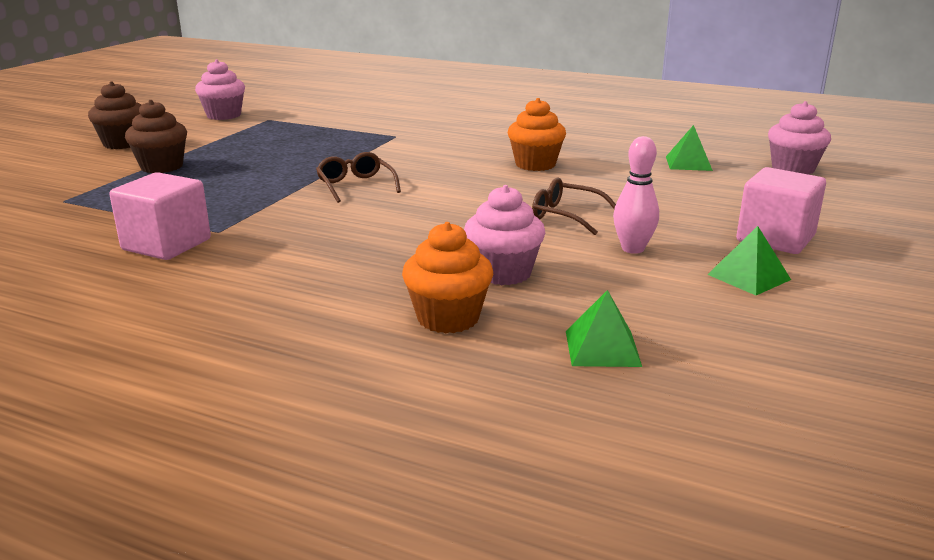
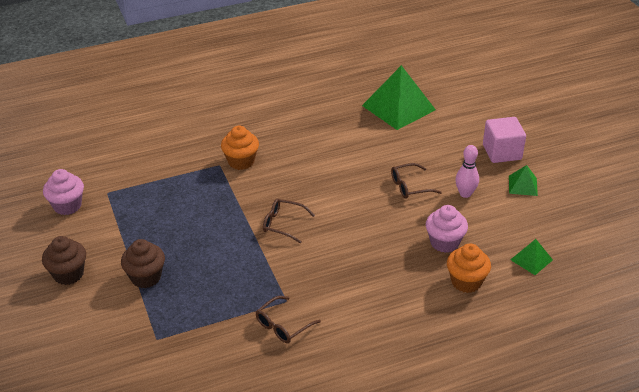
camera: 45 degrees left, 15 degrees up
(166, 244) = (283, 326): pink cube -> brown glasses
(535, 164) = (335, 150): orange cupcake -> orange cupcake (241, 161)
(688, 163) = (398, 107): green pyramid -> green pyramid, size x2.09
(793, 169) = (444, 87): pink cupcake -> none

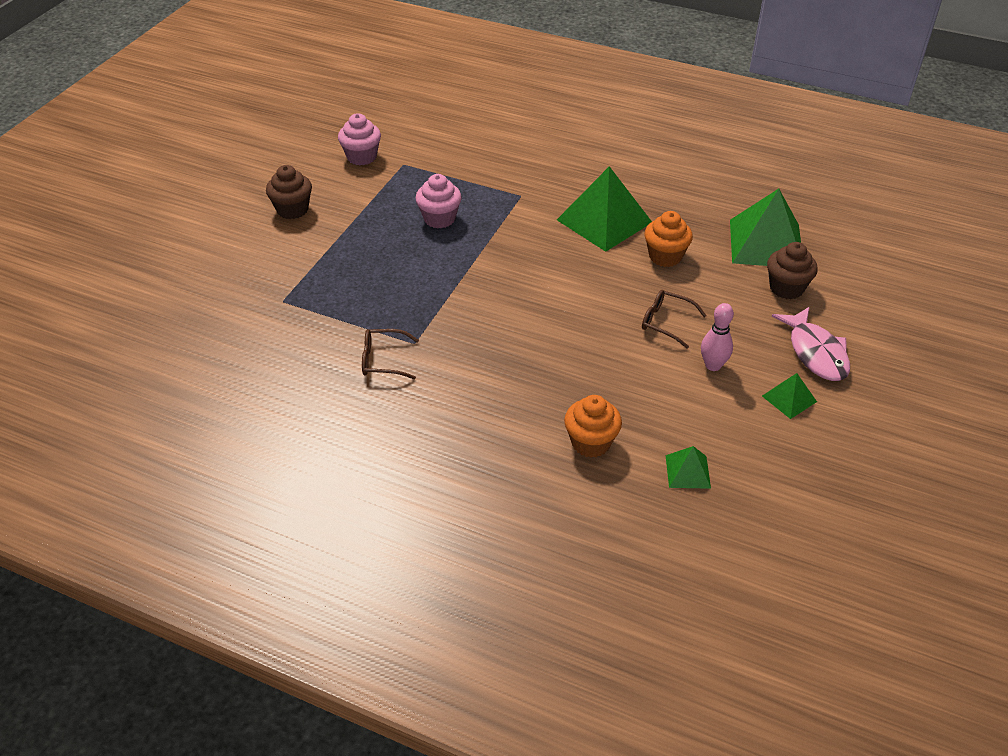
camera: 45 degrees right, 5 degrees up
(146, 277) = (339, 249): brown cupcake -> brown cupcake (786, 288)
(241, 161) = (543, 204): orange cupcake -> orange cupcake (665, 256)
(283, 224) = (502, 279): brown glasses -> none
(293, 149) = (604, 221): none -> green pyramid
(444, 242) = (623, 394): pink cupcake -> pink cupcake (439, 219)
(502, 152) = (815, 352): pink cube -> pink fish

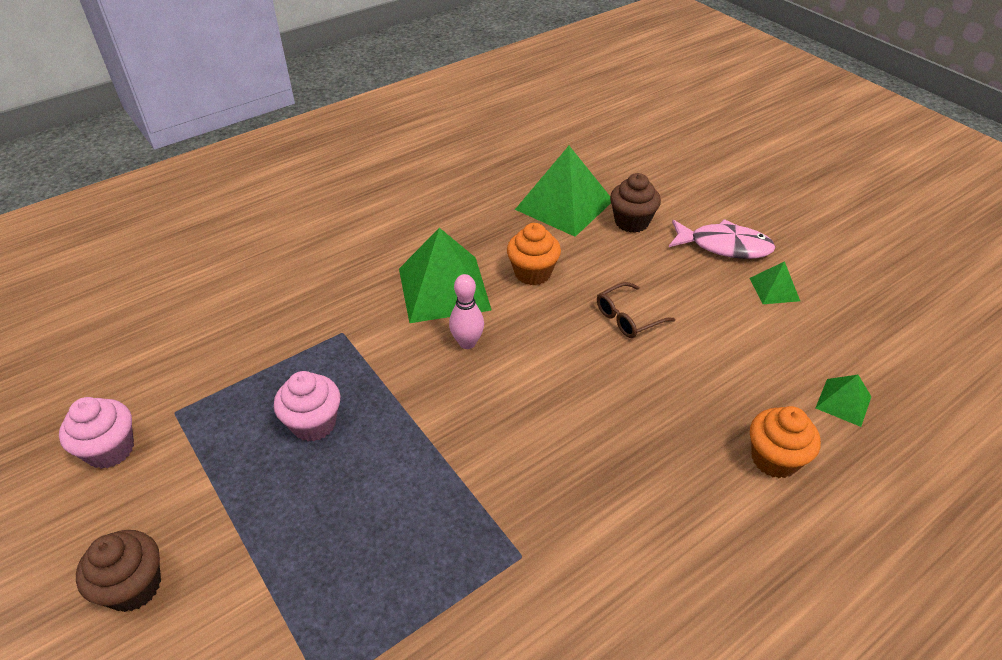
camera: 60 degrees left, 0 degrees up
(383, 360) = (533, 608): brown glasses -> none
(713, 365) = (706, 315): pink bowling pin -> pink bowling pin (467, 343)

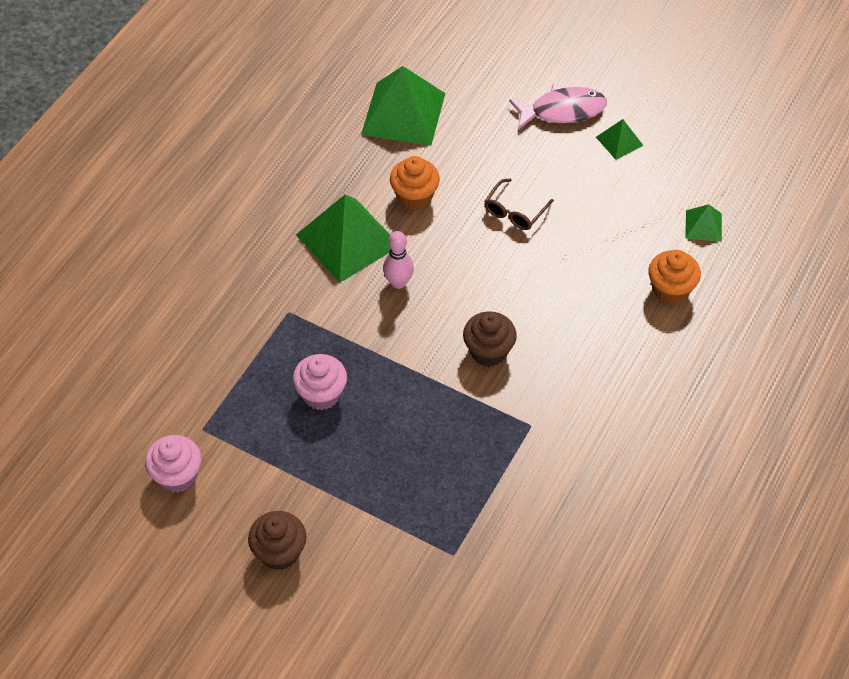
camera: 25 degrees left, 10 degrees up
(631, 222) = (472, 112): brown cupcake -> brown cupcake (488, 351)

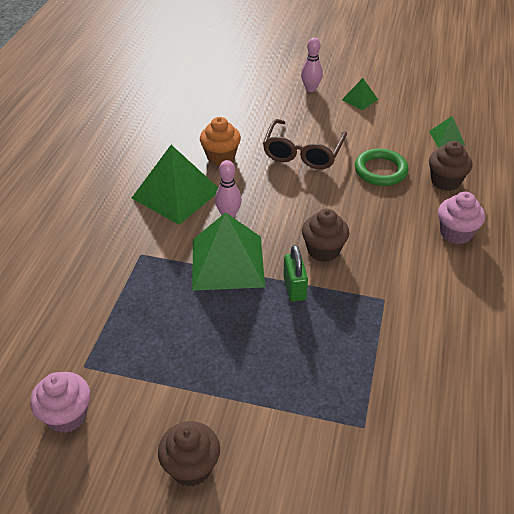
camera: 15 degrees left, 10 degrees down
(321, 394) = (189, 312): pink cupcake -> pink cupcake (456, 233)
(403, 114) = (193, 108): green pyramid -> green pyramid (227, 262)
(440, 390) = (294, 288): none -> green padlock
(515, 211) = (303, 153): brown glasses -> brown glasses, size x1.64
(562, 110) = (310, 89): pink fish -> pink bowling pin
(599, 257) = (380, 170): none -> green ring
(670, 290) = (445, 181): orange cupcake -> brown cupcake

